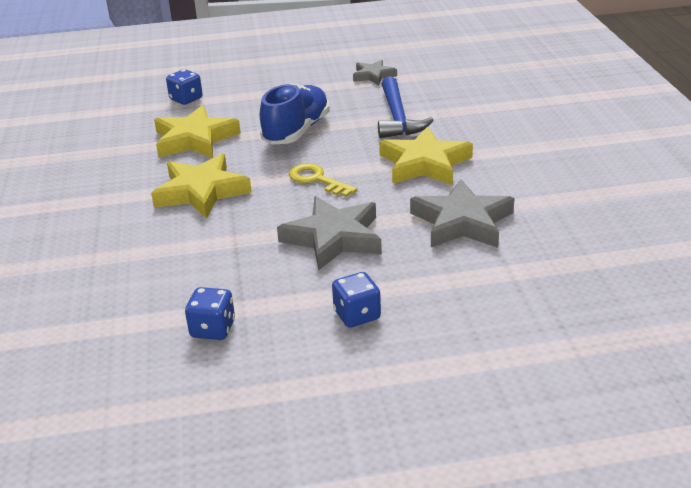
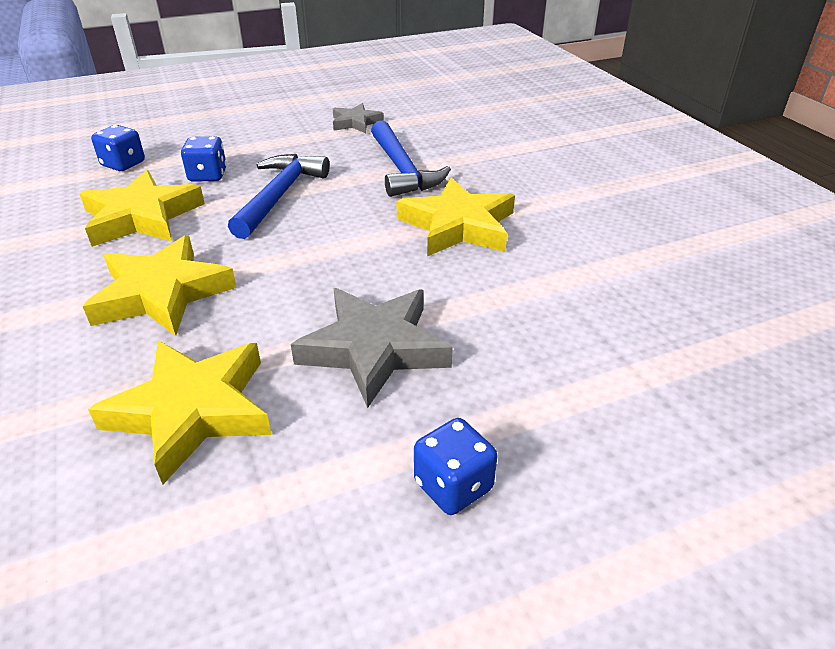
camera: 15 degrees left, 5 degrees up
(210, 260) = (193, 411): none -> yellow star
(213, 329) = (219, 553): blue dice -> blue dice (208, 175)
(296, 131) = (279, 195): blue shoe -> blue hammer
(317, 180) = (325, 260): yellow key -> none
(462, 222) = (540, 304): grey star -> none

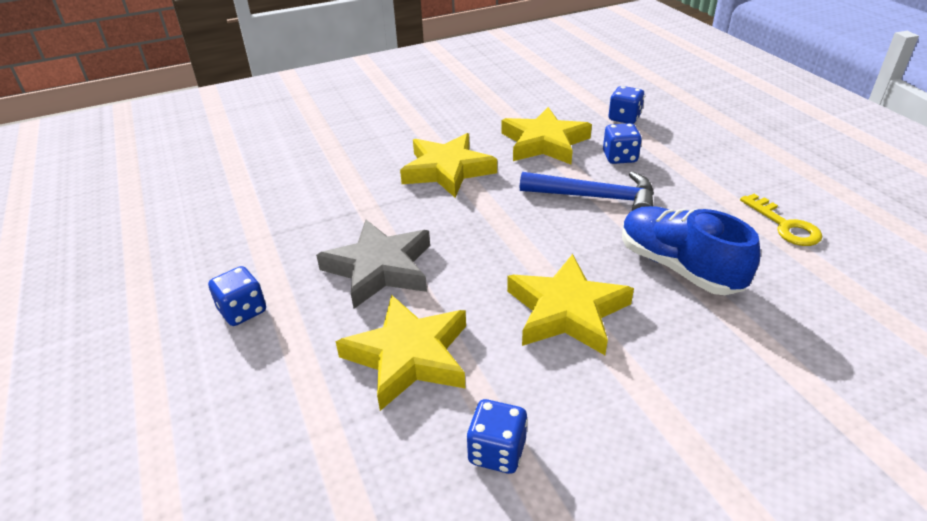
camera: 90 degrees right, 0 degrees up
(193, 411) = (332, 203): yellow star -> yellow star (409, 356)
(356, 123) = (785, 225): grey star -> yellow key
(402, 170) = (678, 267): blue hammer -> blue shoe
(629, 270) = (497, 451): none -> blue dice

